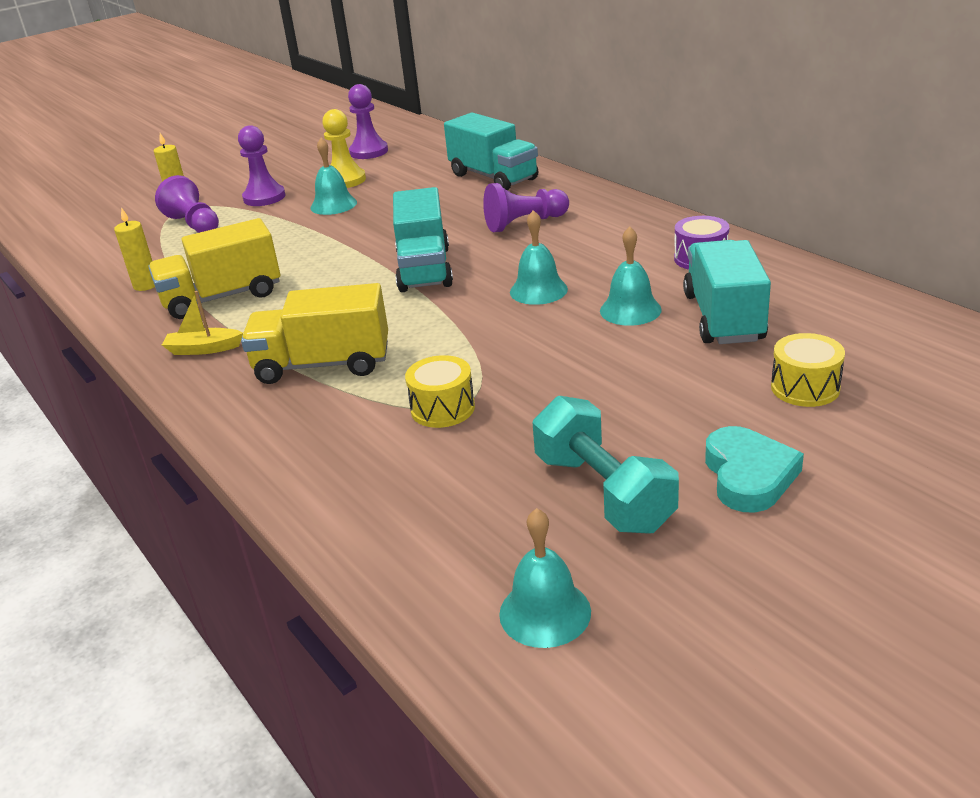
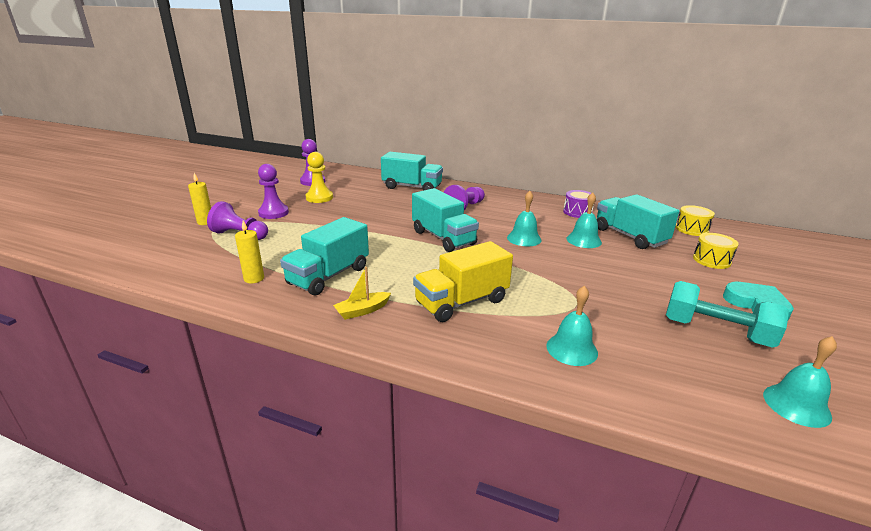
camera: 35 degrees left, 5 degrees down
(222, 297) = (329, 276): yellow truck -> turquoise truck
(333, 205) = (331, 211): turquoise bell -> turquoise bell (571, 349)
(442, 408) = (570, 310): yellow drum -> yellow drum (691, 229)

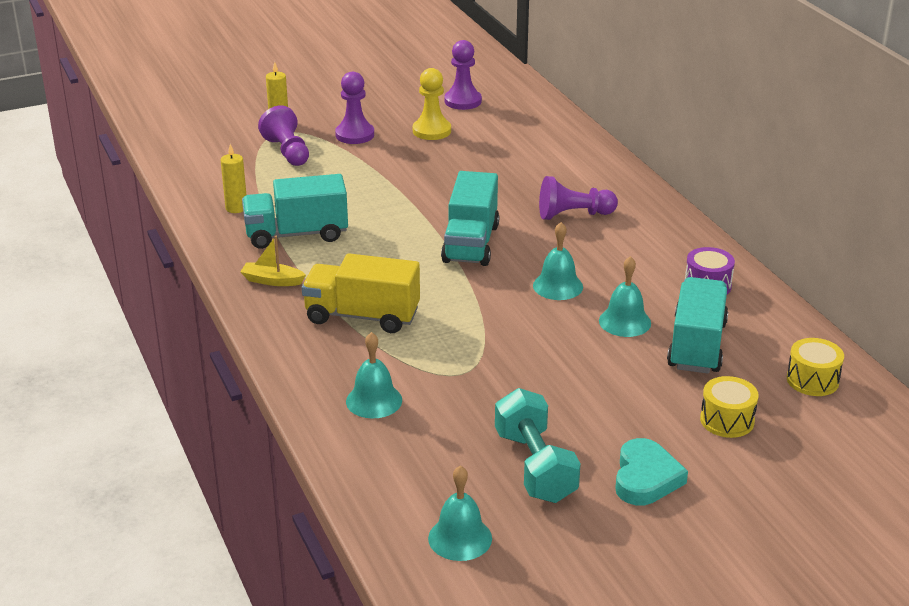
camera: 45 degrees right, 5 degrees up
(412, 187) = (565, 157): turquoise truck -> none

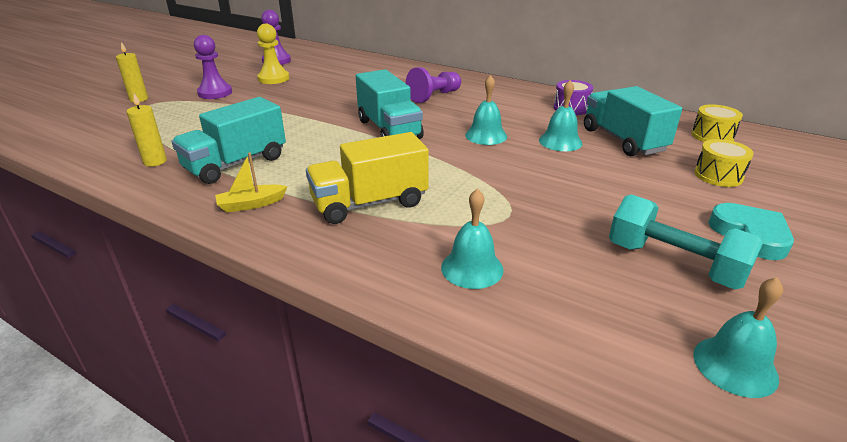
camera: 35 degrees left, 0 degrees up
(287, 152) = (166, 114): purple pawn -> none

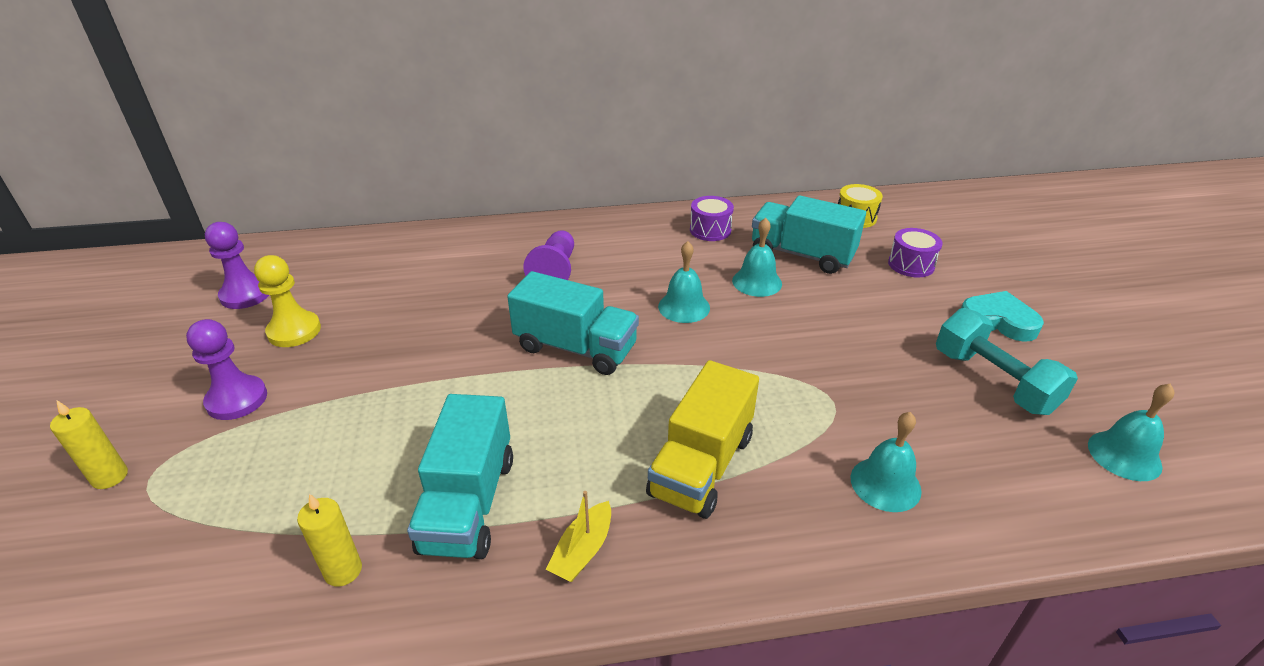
camera: 40 degrees left, 5 degrees up
(674, 263) = (993, 381): turquoise dumbbell -> turquoise dumbbell turned 60 degrees clockwise
(718, 175) = (911, 264): yellow drum -> purple drum

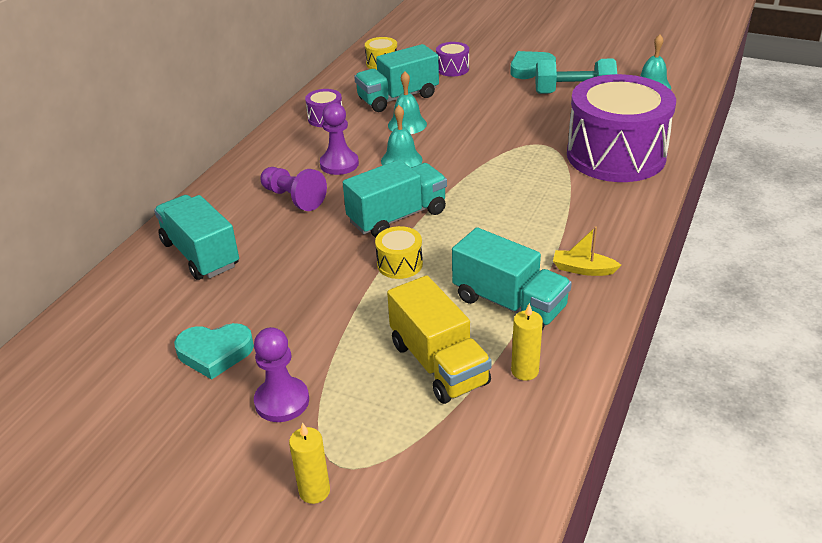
camera: 55 degrees left, 0 degrees up
(245, 295) = (113, 376): purple pawn -> purple pawn (339, 164)
(294, 331) = (215, 353): yellow pawn -> turquoise heart
(432, 262) = (200, 254): none -> turquoise truck
(492, 385) = (399, 264): none -> yellow drum
(582, 550) = (583, 269): yellow boat -> yellow boat turned 135 degrees clockwise
(701, 465) = (553, 206): yellow truck -> yellow truck (438, 363)
(885, 484) = (616, 155): turquoise bell -> purple drum

